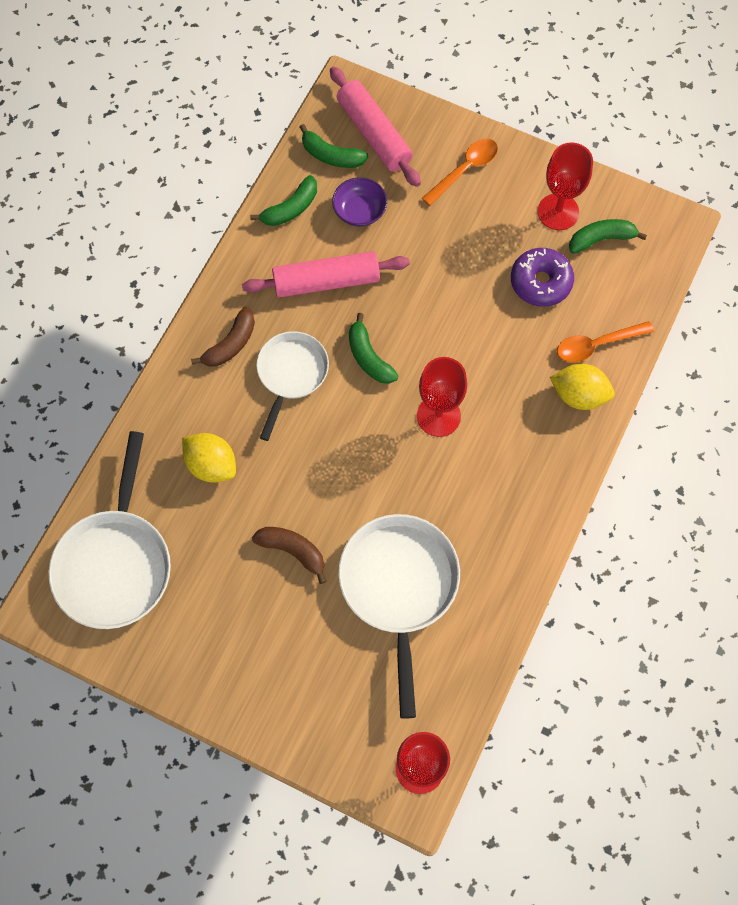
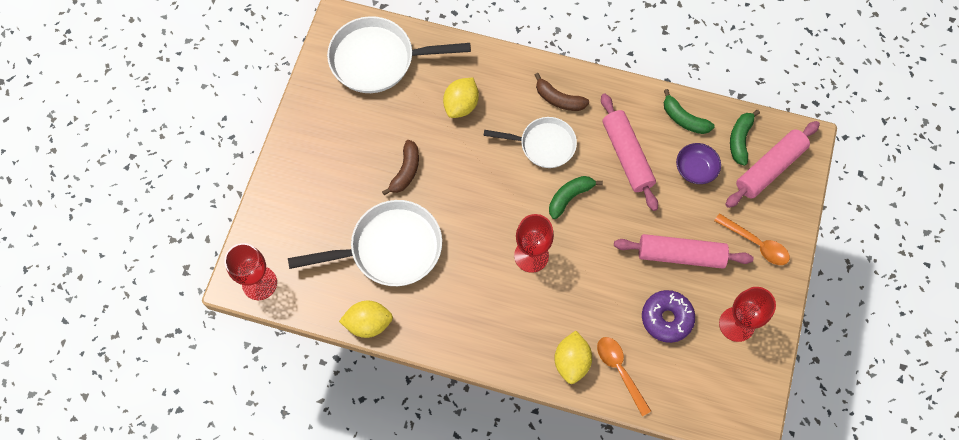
camera: 80 degrees right, 0 degrees up
(466, 251) = (680, 255): none -> pink rolling pin
(497, 629) = (368, 323): none -> yellow lemon
(601, 239) = (720, 363): green banana -> none

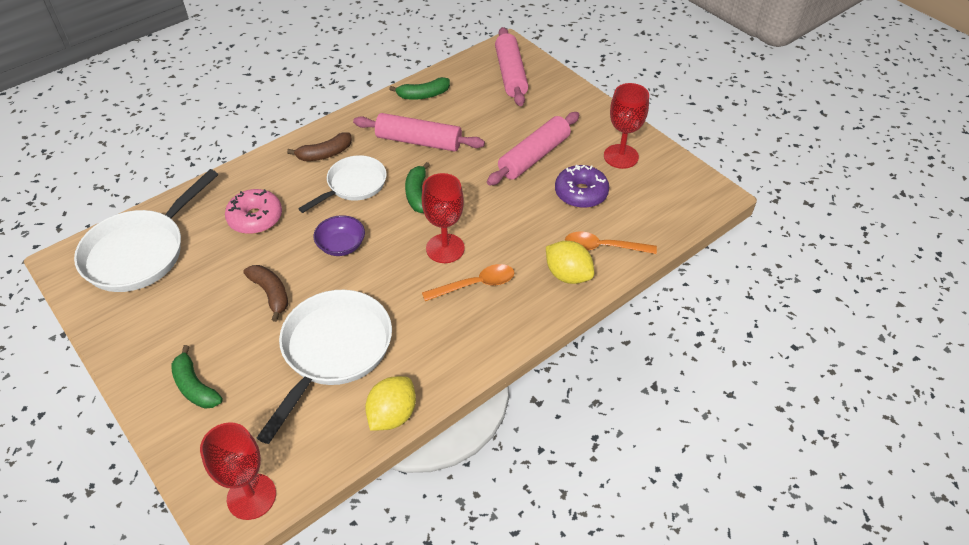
camera: 55 degrees left, 20 degrees down
(461, 105) = (255, 218): yellow lemon -> pink donut
(695, 169) = (471, 111): purple bowl -> purple bowl (341, 245)
(740, 140) = (472, 76): green banana -> green banana (195, 386)
(756, 243) = (564, 112): orange spoon -> orange spoon (475, 284)

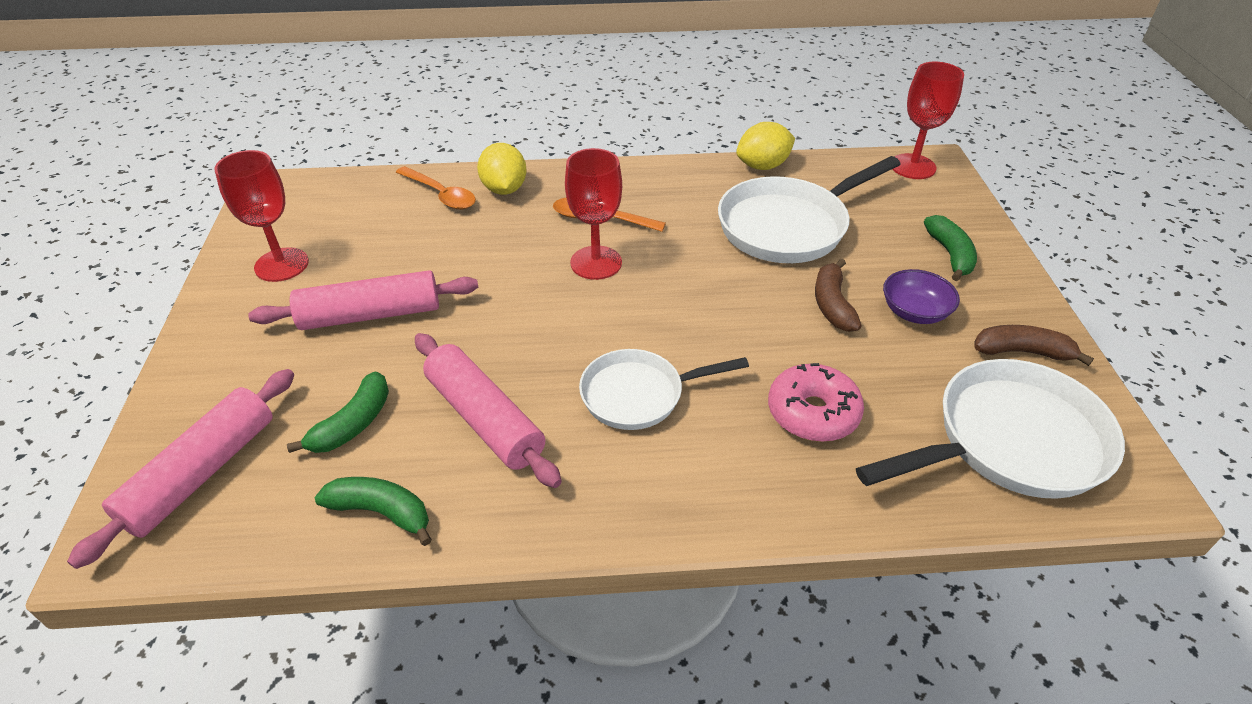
camera: 145 degrees left, 5 degrees down
(325, 154) = (643, 474): brown banana -> brown banana (1022, 352)
(341, 245) = (714, 320): purple bowl -> purple bowl (914, 312)
(417, 194) = (566, 338): green banana -> green banana (353, 424)
(581, 193) = (385, 248): purple donut -> none

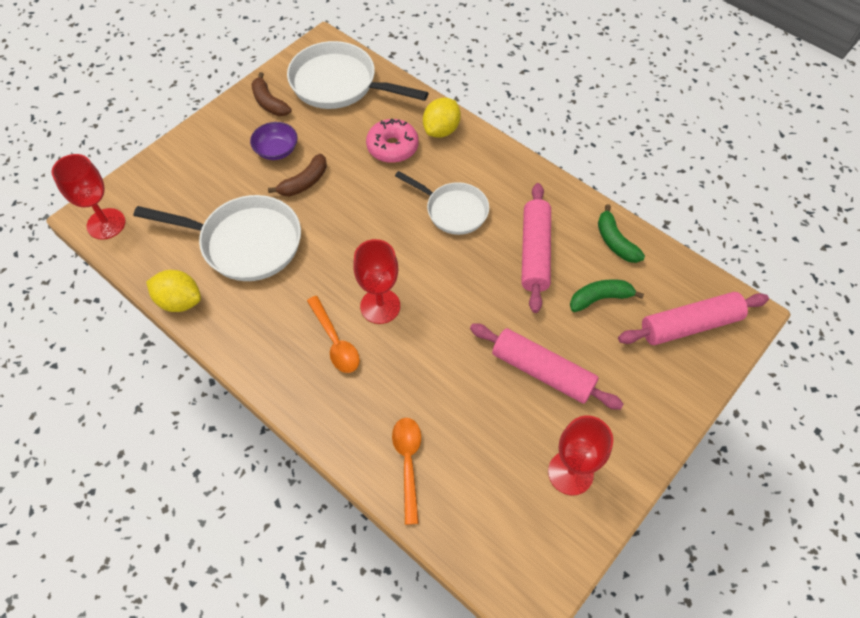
camera: 135 degrees left, 15 degrees up
(504, 189) = (360, 429): yellow lemon -> yellow lemon (441, 130)
(950, 255) = (205, 161): green banana -> none

